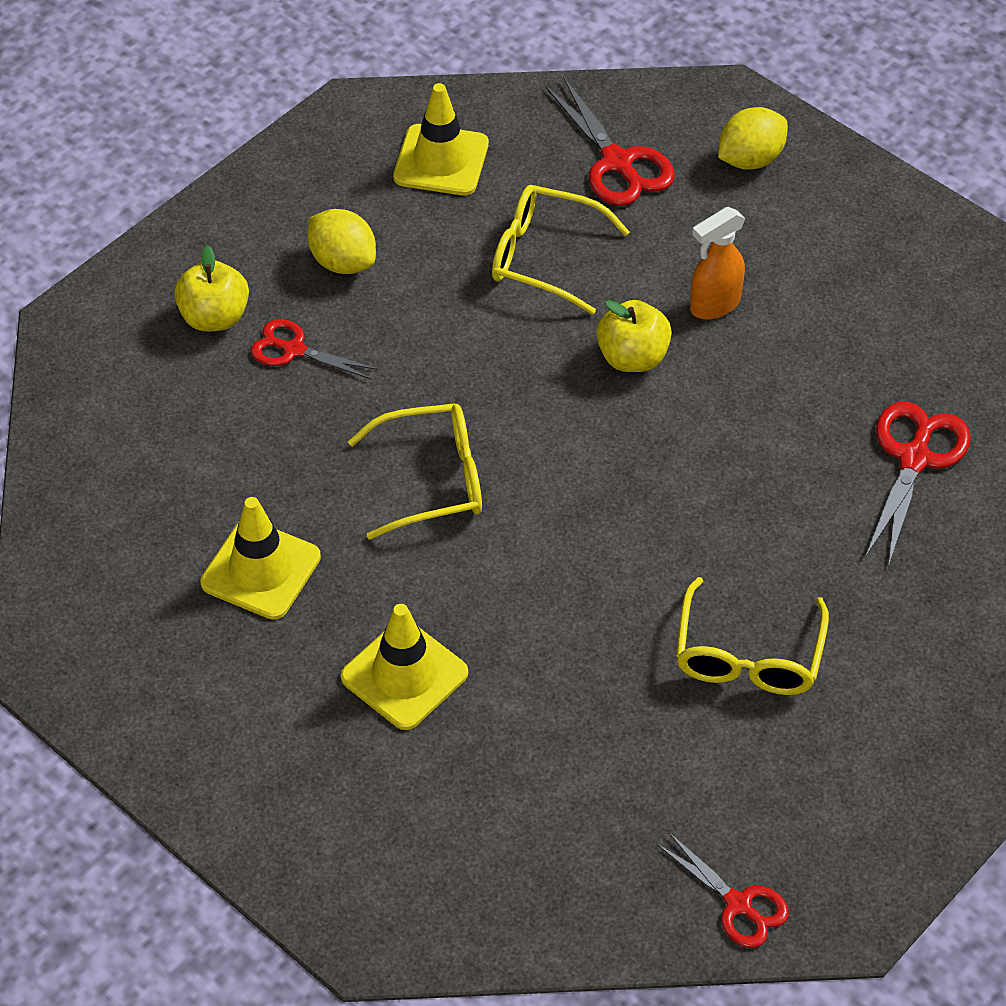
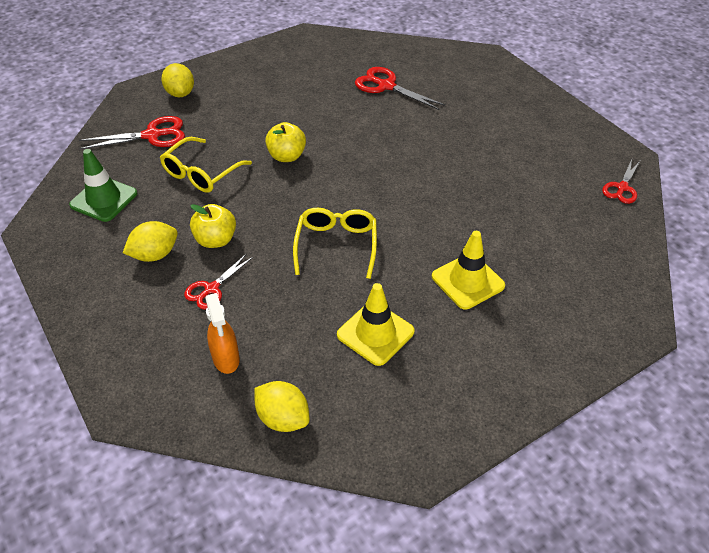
camera: 75 degrees left, 5 degrees down
(87, 496) = (283, 418): none -> yellow lemon
(214, 317) = (164, 324): yellow apple -> yellow apple (216, 240)
(441, 160) = (104, 199): yellow traffic cone -> green traffic cone
(714, 305) = (267, 123): orange spray bottle -> orange spray bottle (226, 359)
(738, 904) = (622, 188): red scissors -> red scissors turned 150 degrees clockwise
(748, 655) = (483, 156): yellow glasses -> none

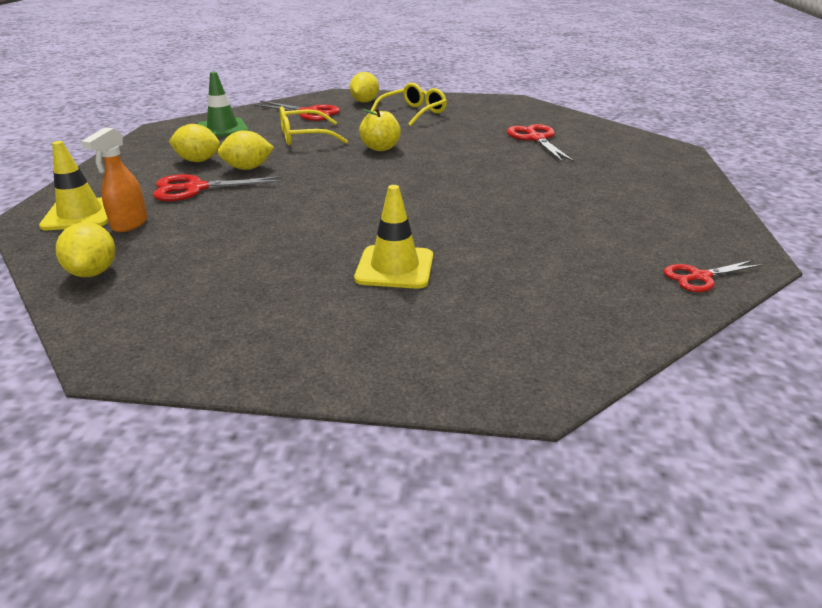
camera: 40 degrees right, 15 degrees down
(211, 289) = (195, 188): red scissors -> red scissors, size x1.53
(216, 240) = (248, 168): yellow apple -> yellow lemon
(336, 245) = (325, 202): yellow glasses -> yellow glasses (413, 113)
(375, 333) = (253, 261): yellow traffic cone -> yellow traffic cone (80, 214)

